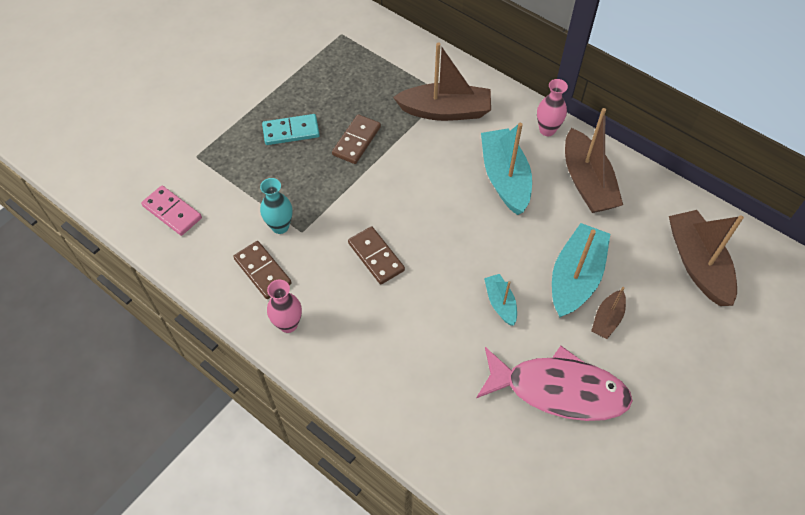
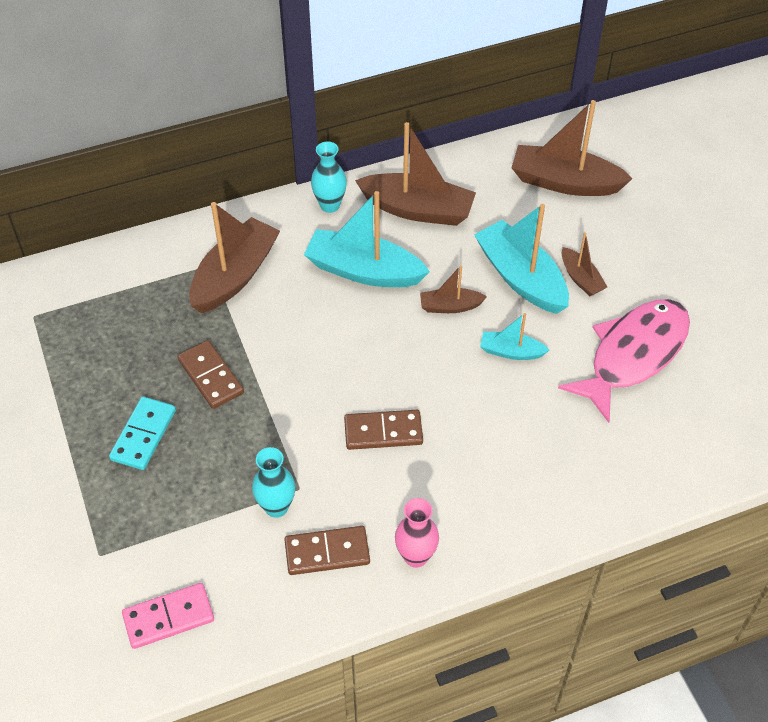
camera: 60 degrees left, 5 degrees down
(513, 245) = (450, 306): none -> brown boat
(547, 130) = (330, 205): pink vase -> turquoise vase

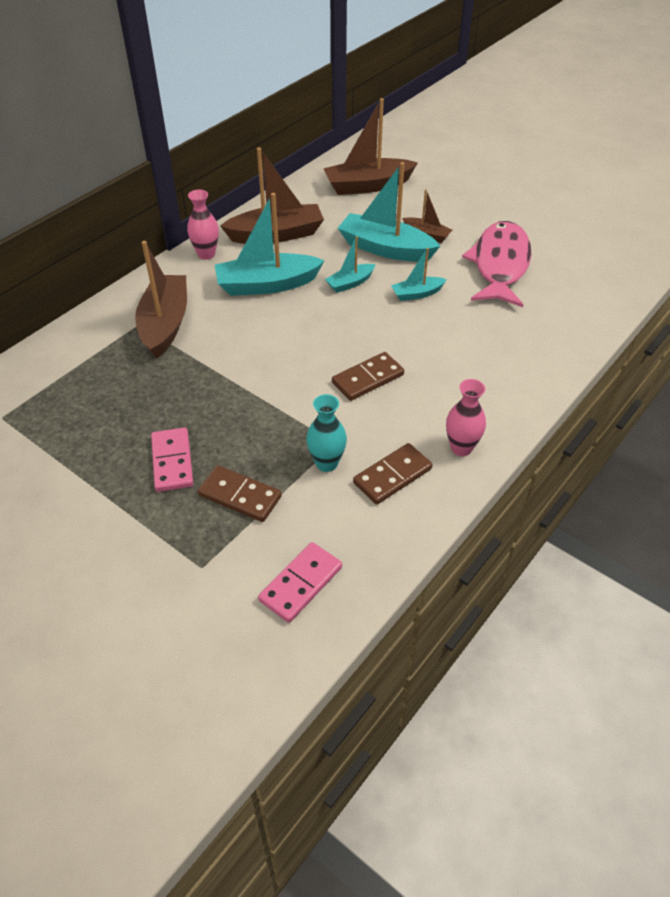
camera: 30 degrees left, 5 degrees down
(143, 435) = (172, 462): turquoise domino -> pink domino
(210, 376) = (198, 398): brown domino -> brown domino (239, 496)
(330, 205) = (206, 254): turquoise vase -> pink vase
(450, 306) = (350, 283): brown boat -> turquoise boat

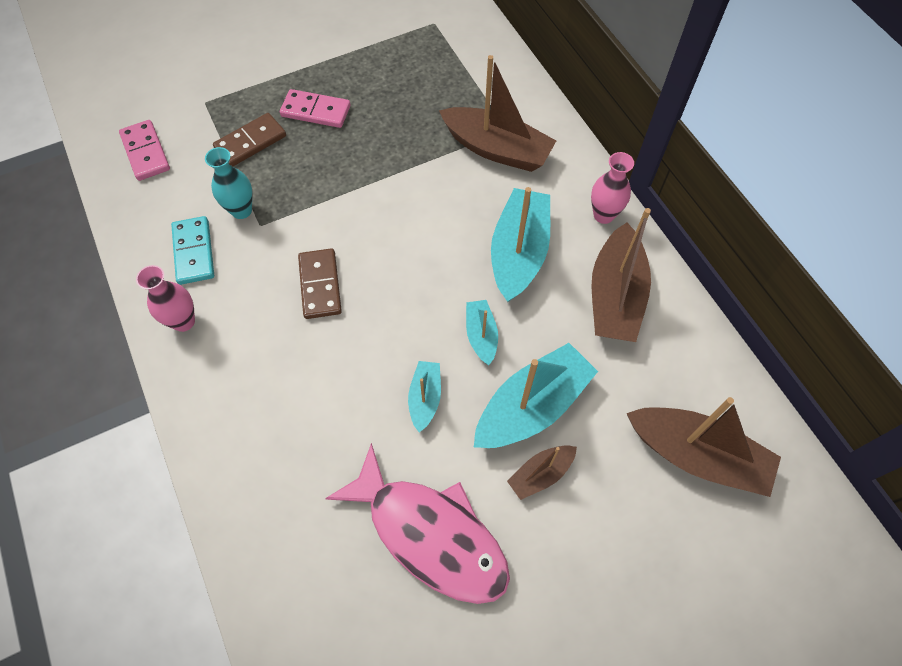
camera: 115 degrees right, 15 degrees up
(367, 186) = (697, 455): brown boat -> brown boat turned 105 degrees clockwise
(392, 476) = (194, 252): brown domino -> turquoise domino

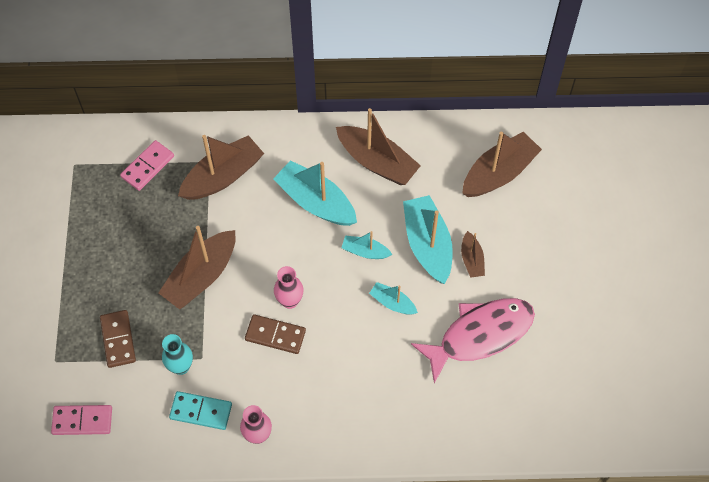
camera: 65 degrees left, 0 degrees up
(316, 111) = (114, 282): pink domino -> pink domino (147, 166)
(361, 182) = (201, 276): none -> brown boat
(603, 215) = (314, 138): pink vase -> pink vase (290, 301)

